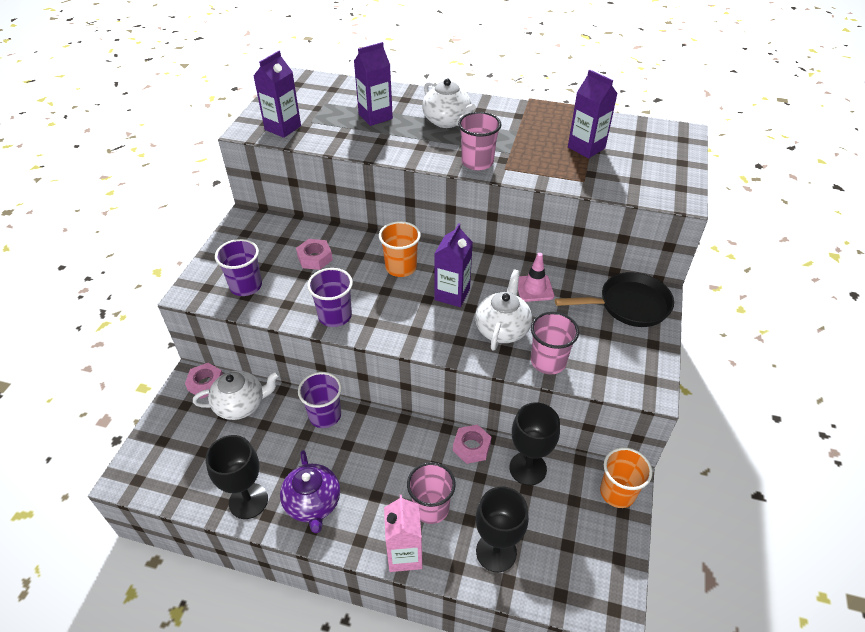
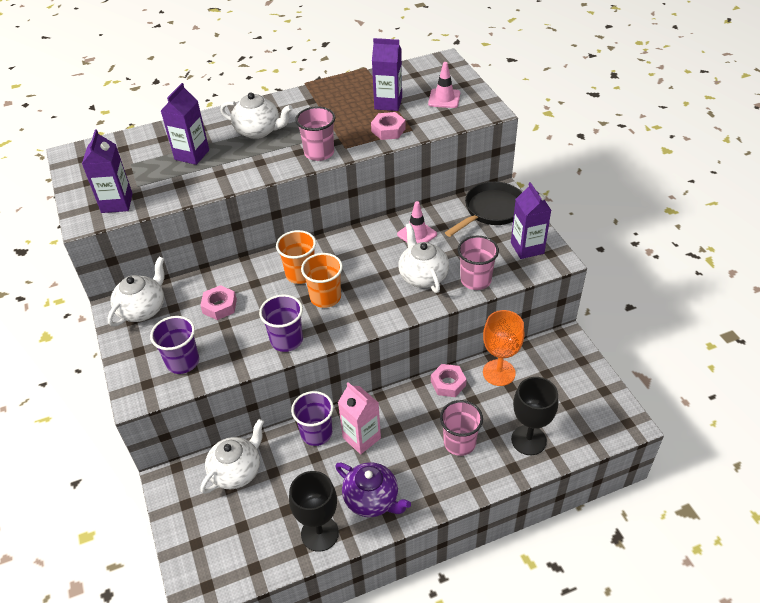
camera: 35 degrees left, 0 degrees up
(206, 383) = (186, 475): pink nut -> pink nut (388, 130)
(261, 229) = (143, 309): none -> white teapot
(404, 554) = (471, 485): pink carton -> pink carton (361, 438)
(452, 294) = (361, 272): purple carton -> purple carton (527, 248)
(528, 468) = (499, 372): black goblet -> orange goblet
(617, 492) = (568, 350): orange cup -> orange cup (325, 297)
(646, 167) = (444, 98): none -> pink traffic cone

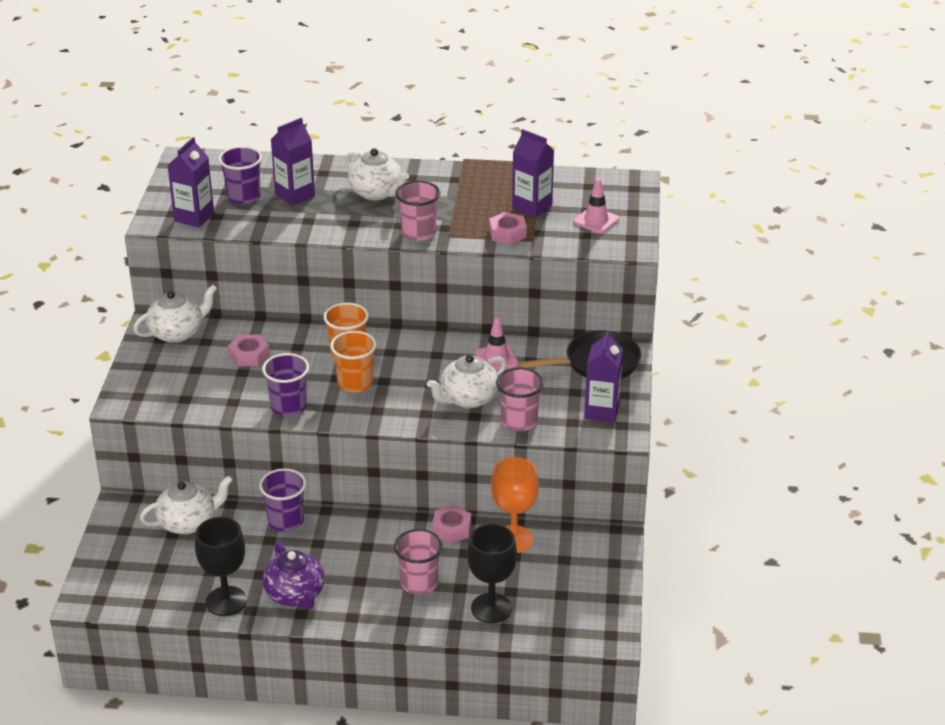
camera: 25 degrees right, 10 degrees down
(183, 362) = (181, 390): purple cup -> purple cup (243, 197)
(361, 438) = (326, 541): pink carton -> none
(423, 276) = (468, 398): white teapot -> white teapot turned 135 degrees counterclockwise

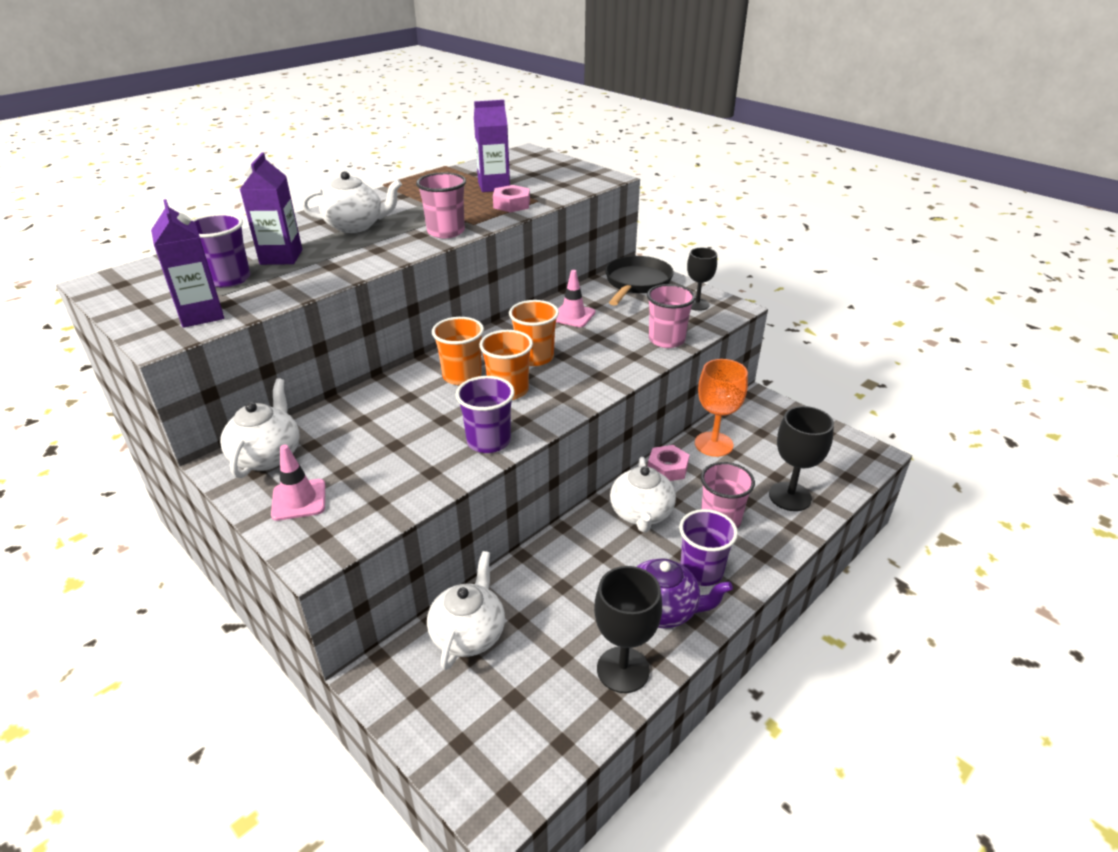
camera: 50 degrees left, 0 degrees up
(249, 355) = (376, 428): pink nut -> none
(285, 521) = (548, 560): purple cup -> purple cup (701, 571)
(412, 372) = (535, 357): none -> orange cup
(468, 398) = (607, 348): white teapot -> white teapot (641, 514)
(596, 220) = (552, 175): pink traffic cone -> pink traffic cone (299, 500)
(601, 411) = (697, 304): purple carton -> black goblet

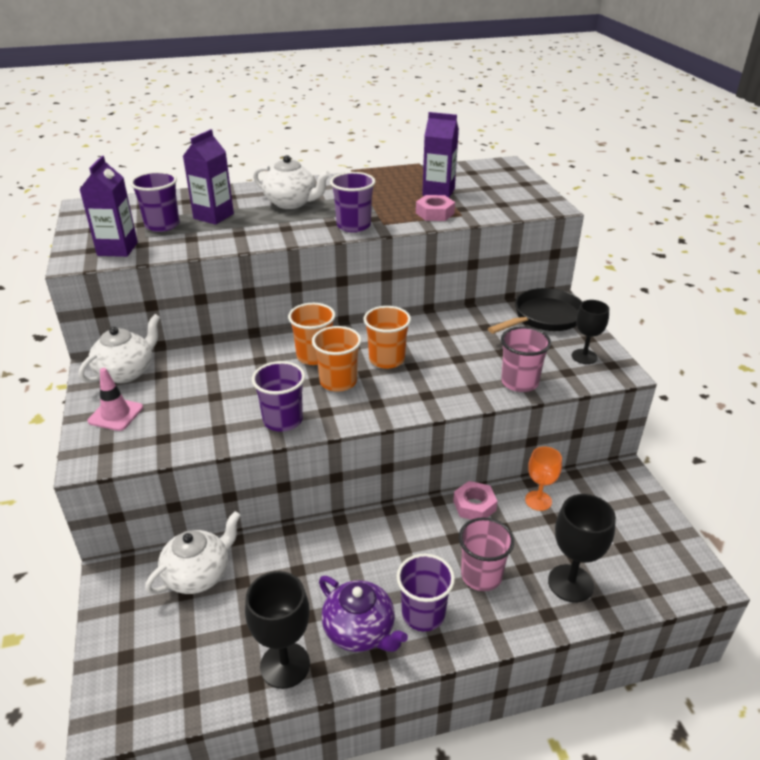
camera: 30 degrees right, 0 degrees up
(446, 232) = (353, 226): pink cup -> purple cup
(573, 316) = (455, 331): pink traffic cone -> none
(641, 514) = (415, 537): white teapot -> none
(713, 444) = (538, 500): orange goblet -> orange goblet, size x0.66

